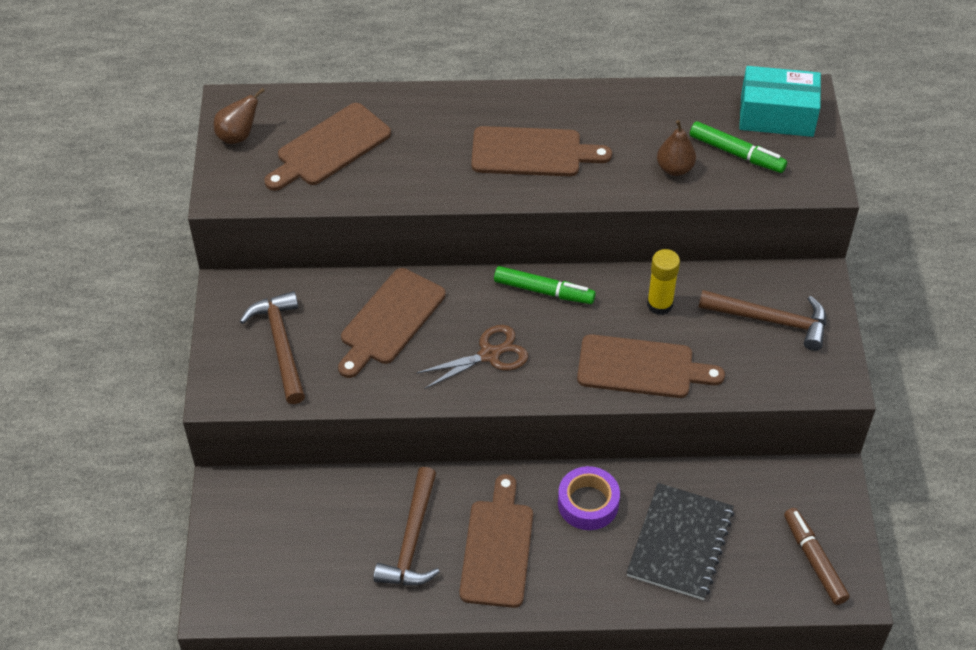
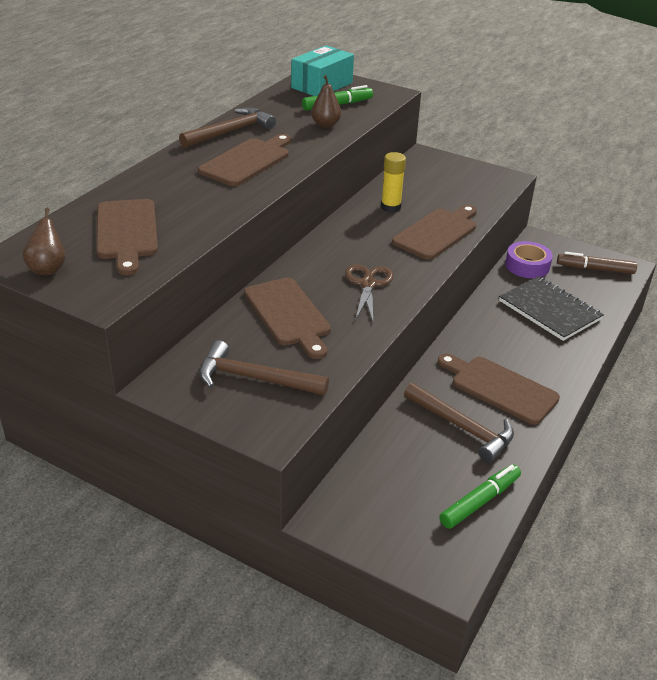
camera: 60 degrees left, 15 degrees down
(543, 291) = (333, 242): green marker -> green marker (479, 502)
(588, 503) = (490, 333): purple tape -> purple tape (527, 266)
(771, 320) = (441, 179): brown hammer -> brown hammer (231, 132)

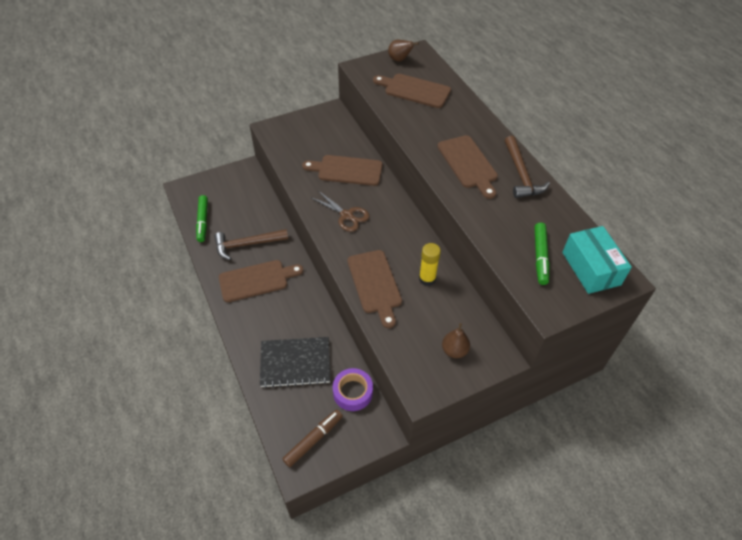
camera: 125 degrees right, 15 degrees up
(254, 378) = (309, 138): brown hammer -> none
(325, 125) = (504, 230): brown pear -> brown pear (454, 350)

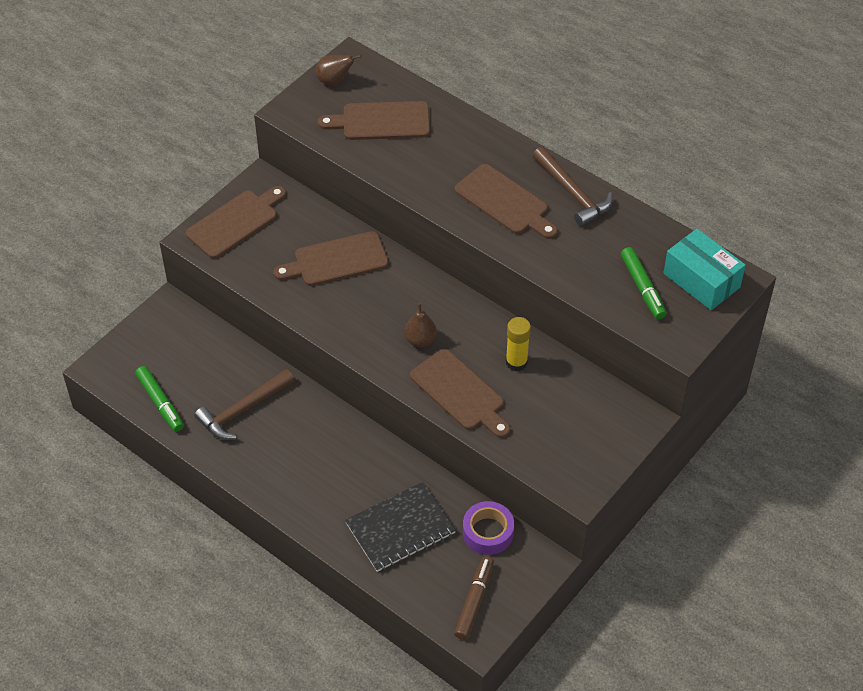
camera: 25 degrees left, 0 degrees up
(256, 280) = (287, 450): brown cutting board -> brown cutting board (235, 222)
(346, 215) = (374, 321): brown scissors -> none
(454, 350) = (591, 432): brown pear -> brown pear (420, 340)

